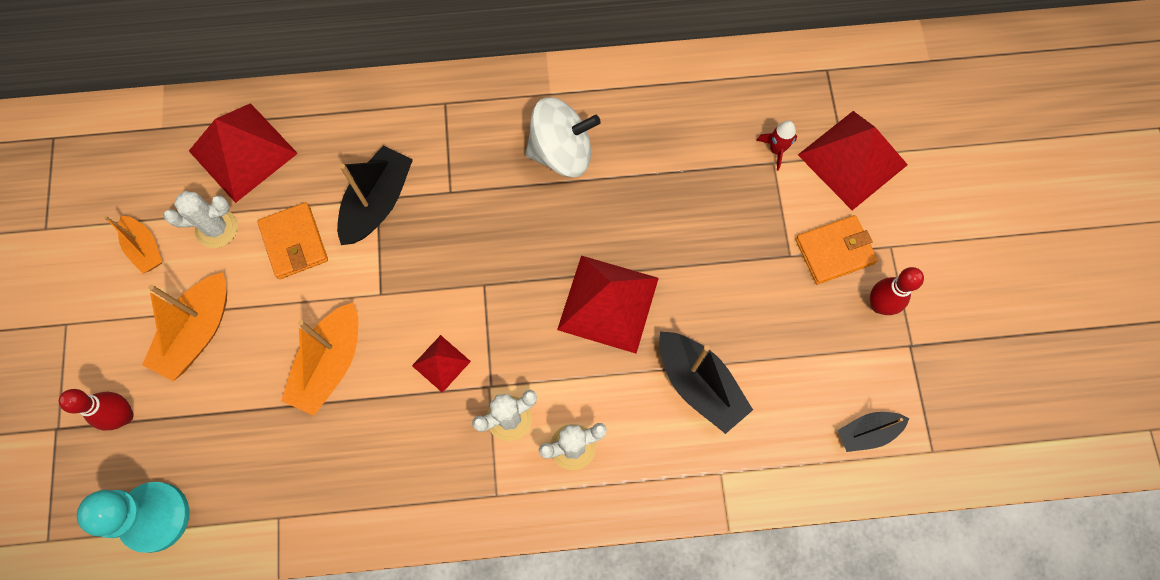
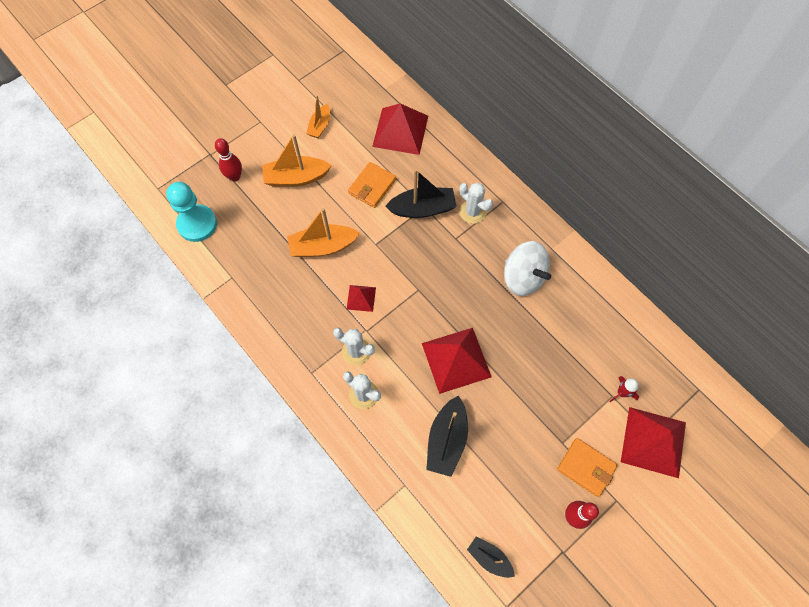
camera: 55 degrees right, 5 degrees down
(216, 228) = (353, 148): white cactus -> white cactus (472, 212)

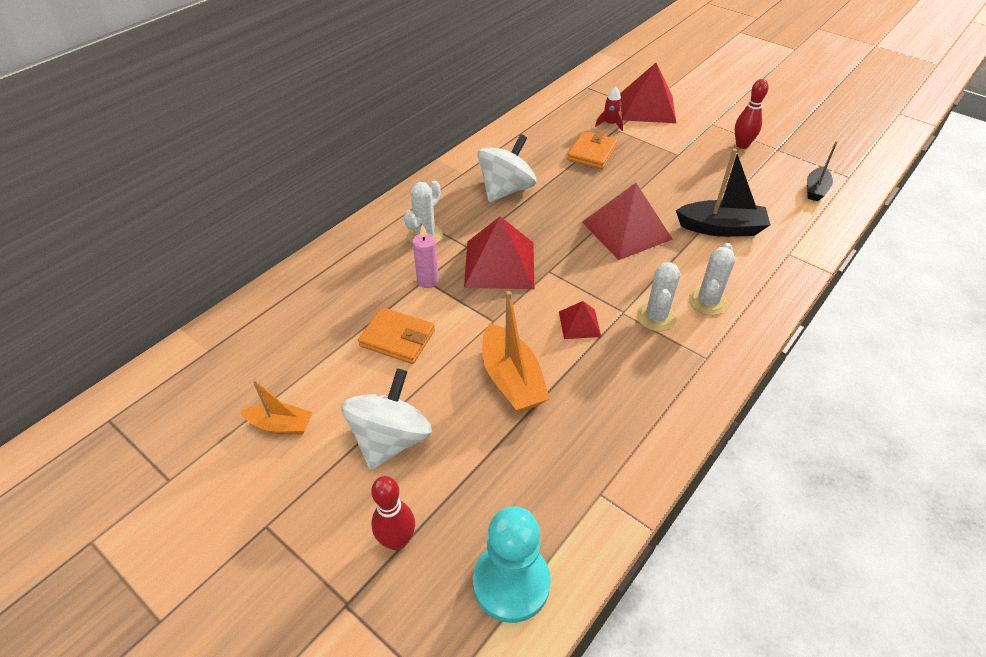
camera: 100 degrees left, 20 degrees down
(296, 178) = (390, 439): orange boat -> white spinning top
(400, 131) = (294, 320): red pyramid -> red pyramid (499, 264)
(422, 209) = (428, 281): black boat -> pink candle
(586, 467) = (693, 140): orange wallet -> orange wallet (592, 153)

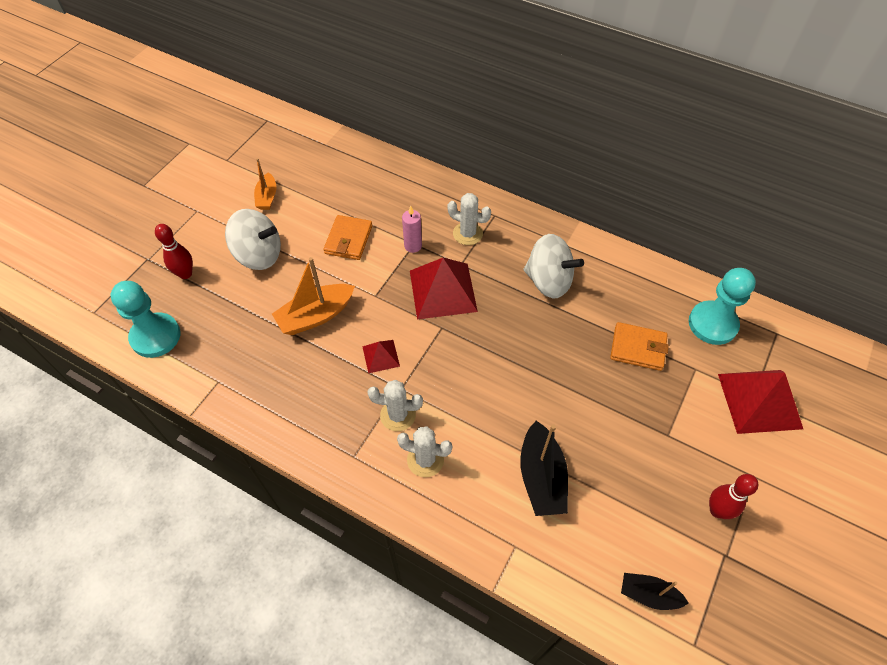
camera: 80 degrees right, 10 degrees up
(573, 112) = (712, 324): none -> turquoise pawn
(610, 124) = (703, 362): red rocket -> none
(626, 230) = (514, 386): red pyramid -> none

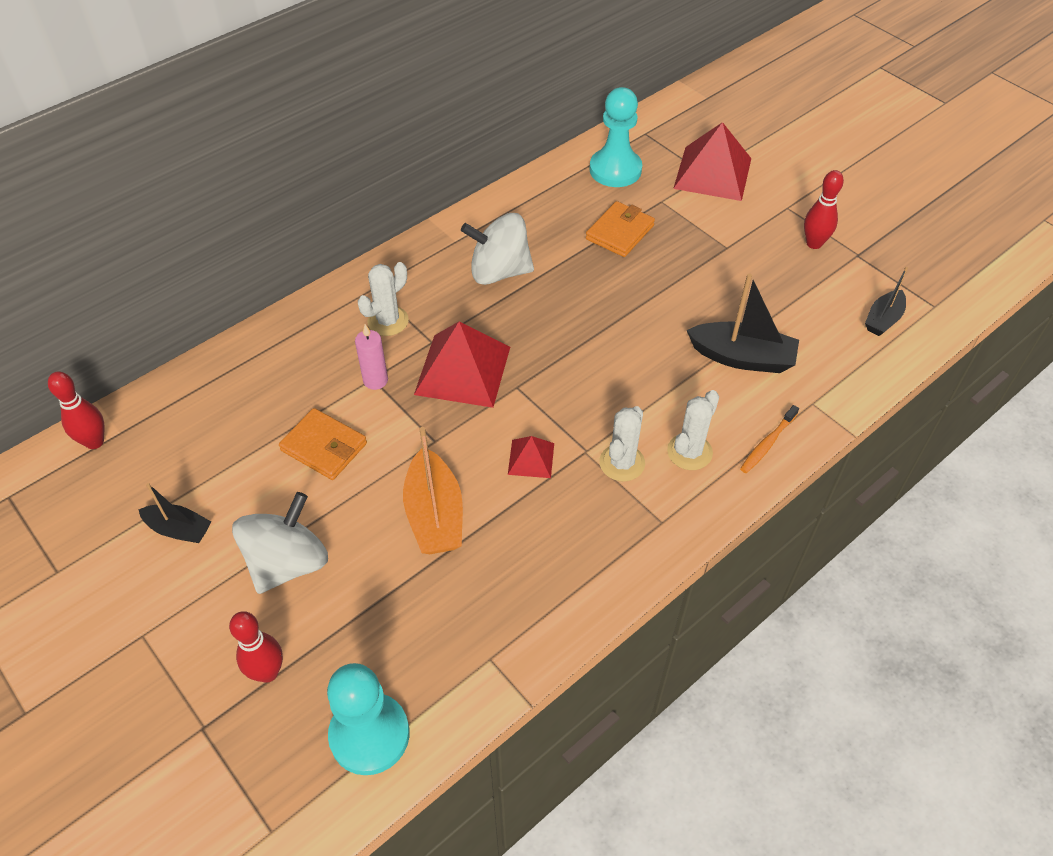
camera: 70 degrees left, 5 degrees down
(267, 197) = (179, 529): orange boat -> black boat
(314, 137) = (94, 442): none -> red bowling pin
(456, 517) = (767, 443): none -> orange toothbrush
(548, 281) = (499, 272): white spinning top -> white spinning top turned 135 degrees counterclockwise

